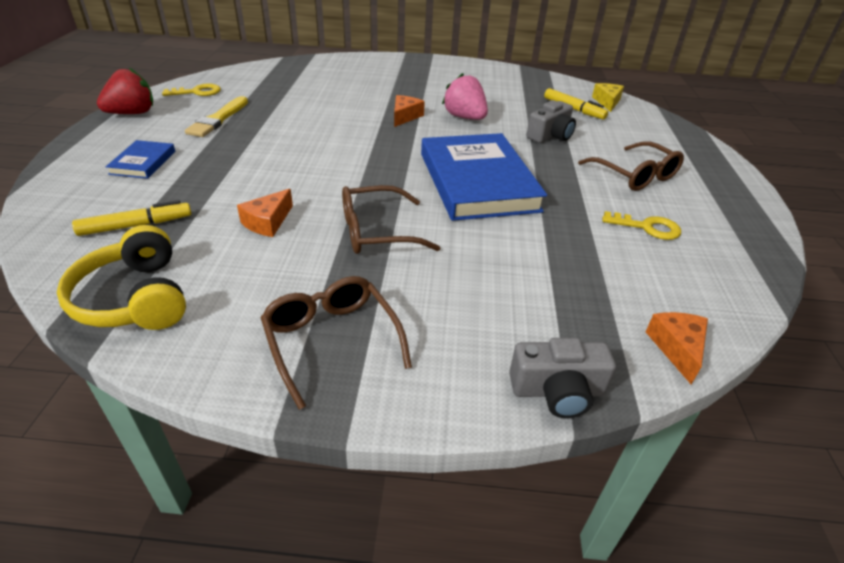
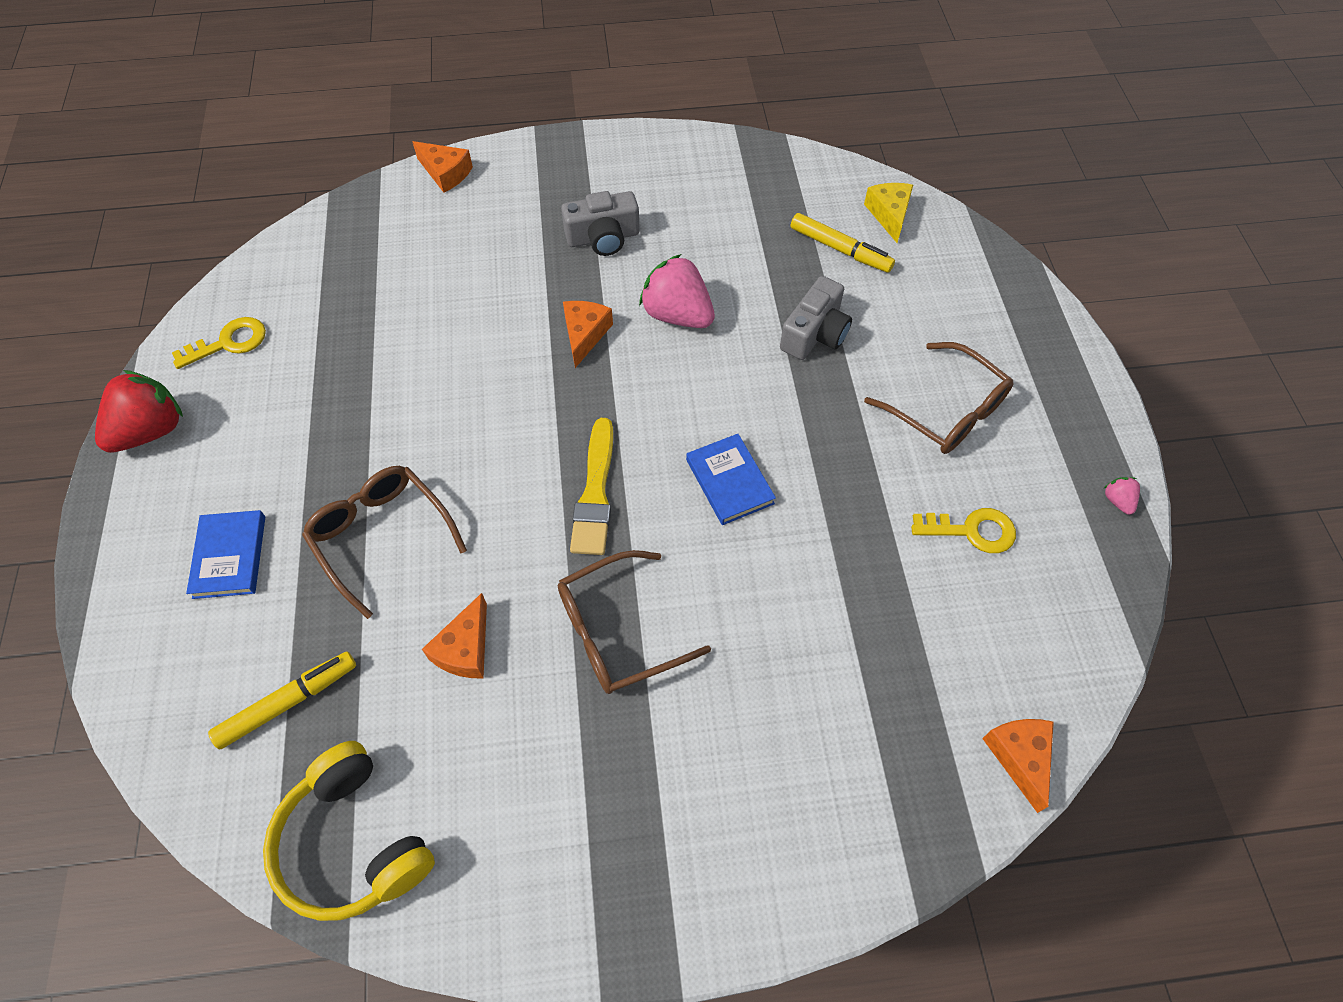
camera: 10 degrees left, 20 degrees up
(218, 119) = (295, 414): yellow brush -> yellow brush (595, 493)
(331, 340) = (620, 851): brown glasses -> brown glasses (381, 536)
(350, 58) = (445, 173): none -> orange cheese
(477, 181) = (729, 481): blue book -> blue book, size x0.45
(557, 391) = (893, 862): grey camera -> grey camera (603, 238)
(761, 231) = (1117, 501): none -> pink strawberry

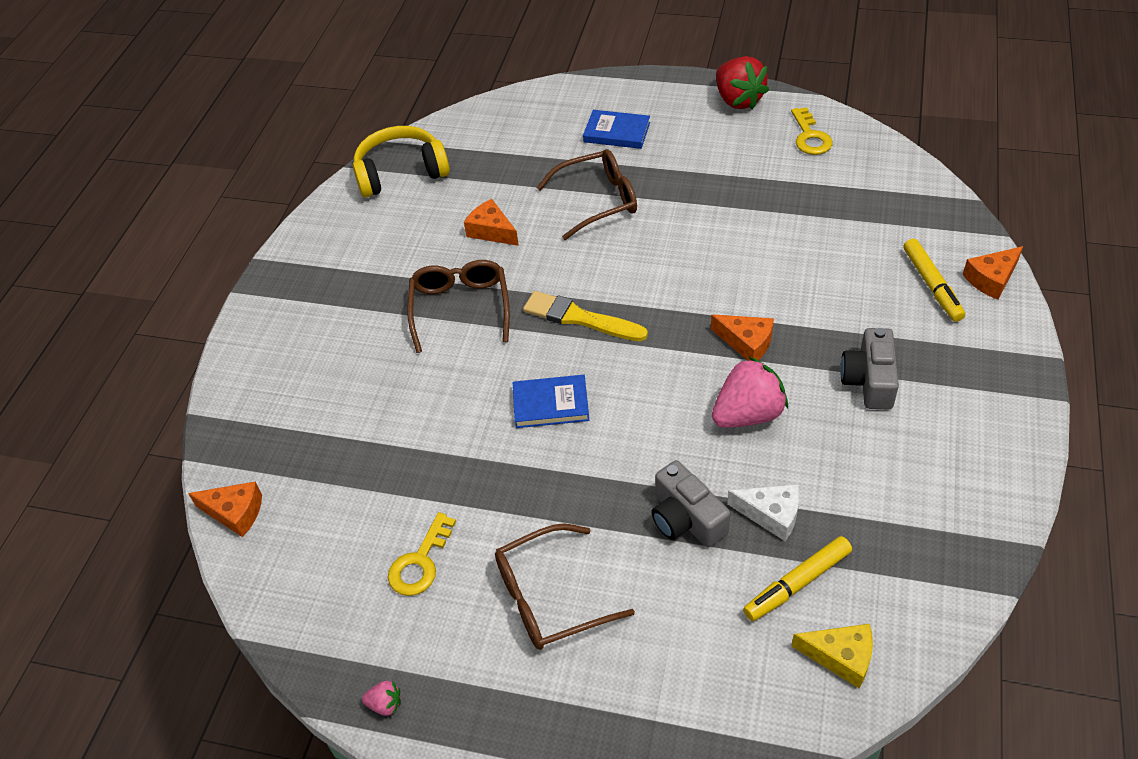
camera: 115 degrees right, 10 degrees down
(288, 703) = (500, 152): yellow marker -> yellow marker (932, 285)
(782, 277) = (771, 515): none -> white cheese

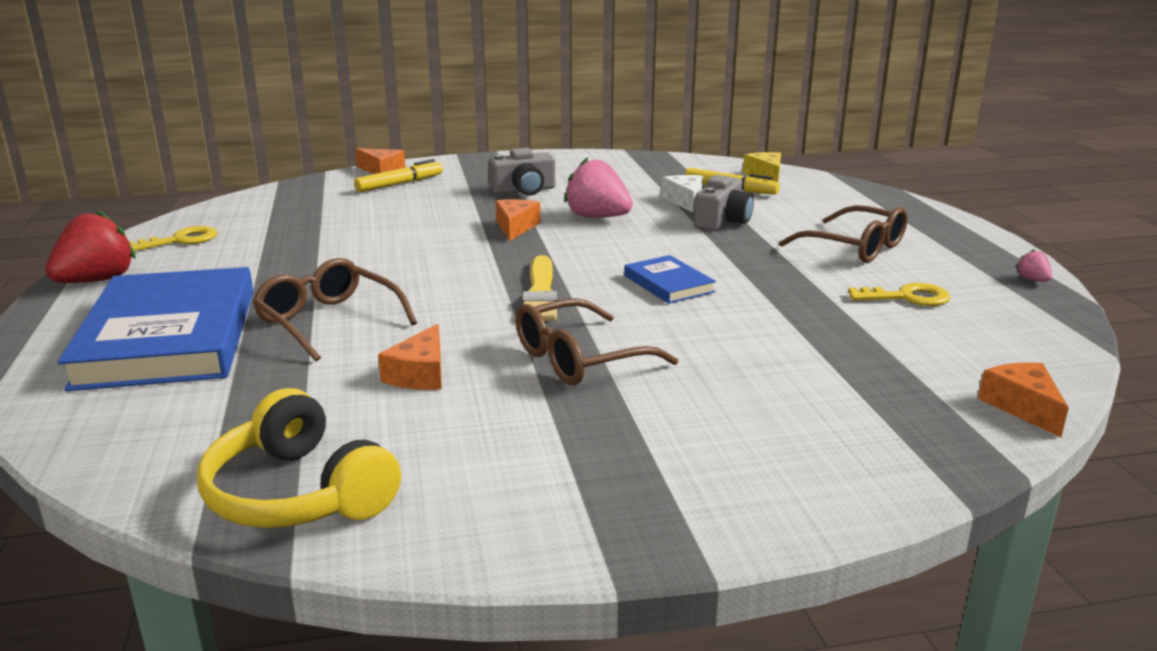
camera: 120 degrees left, 25 degrees down
(617, 132) = (169, 337): blue book -> blue book, size x2.23

